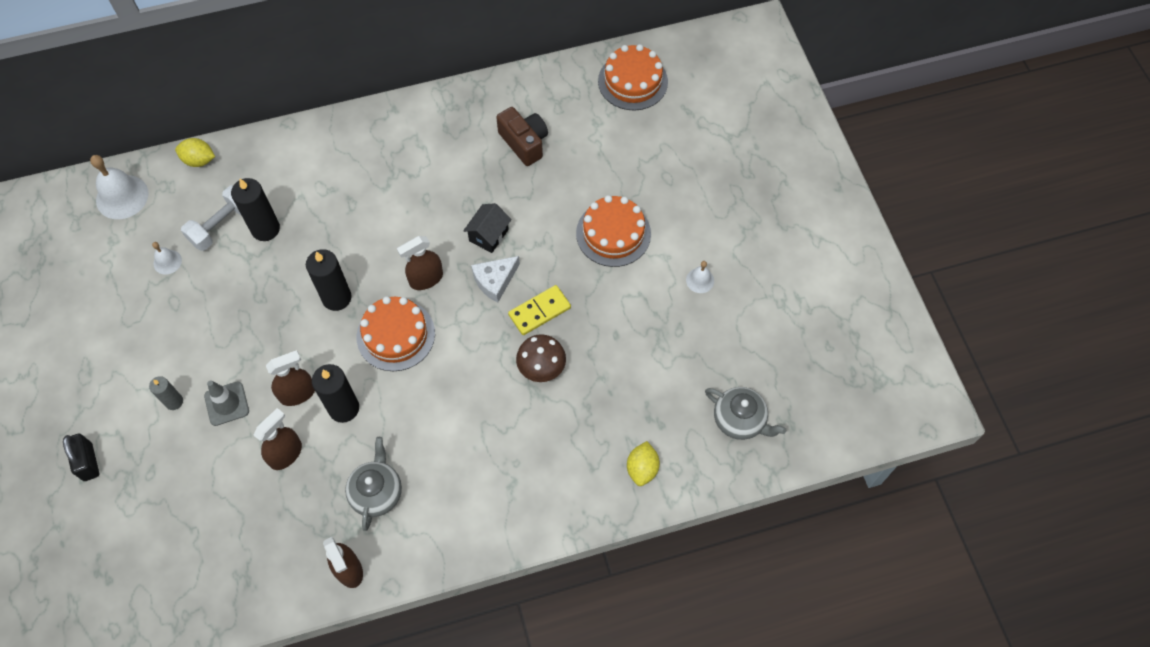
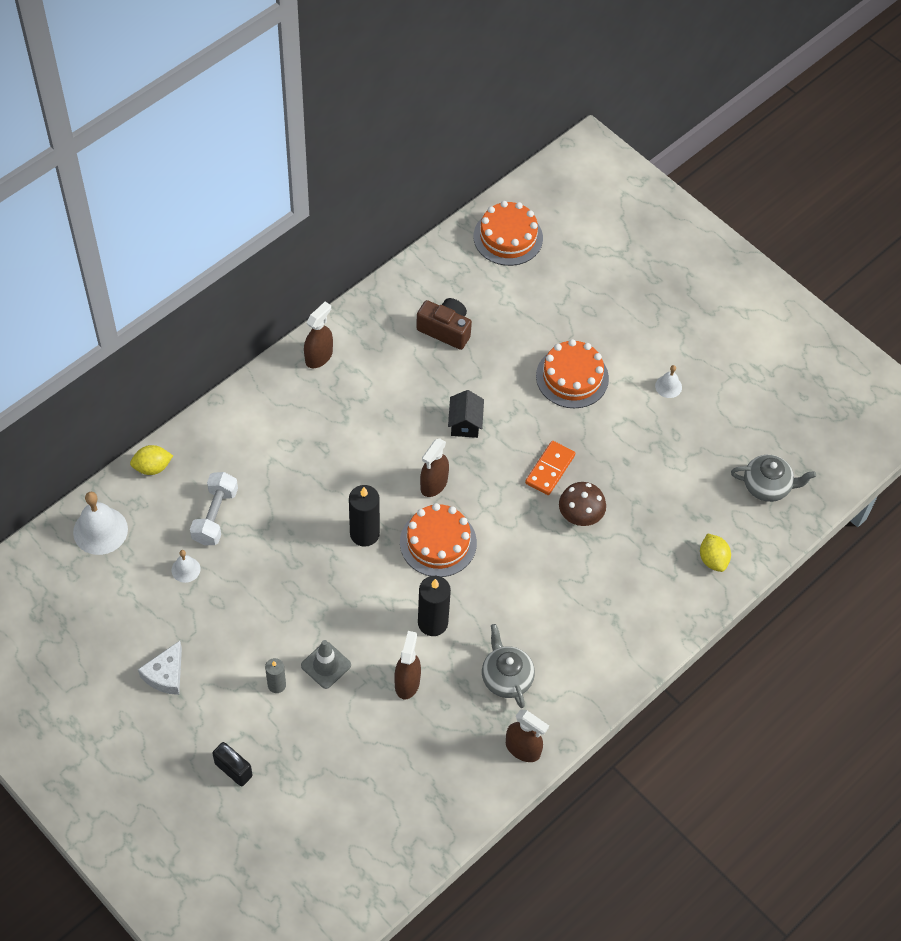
camera: 30 degrees left, 5 degrees down
(265, 229) = (258, 502): black candle -> none
(297, 393) = (384, 629): brown spray bottle -> brown spray bottle (319, 356)
(495, 281) = (495, 460): white cheese -> white cheese (165, 674)
(539, 311) = (550, 469): yellow domino -> orange domino

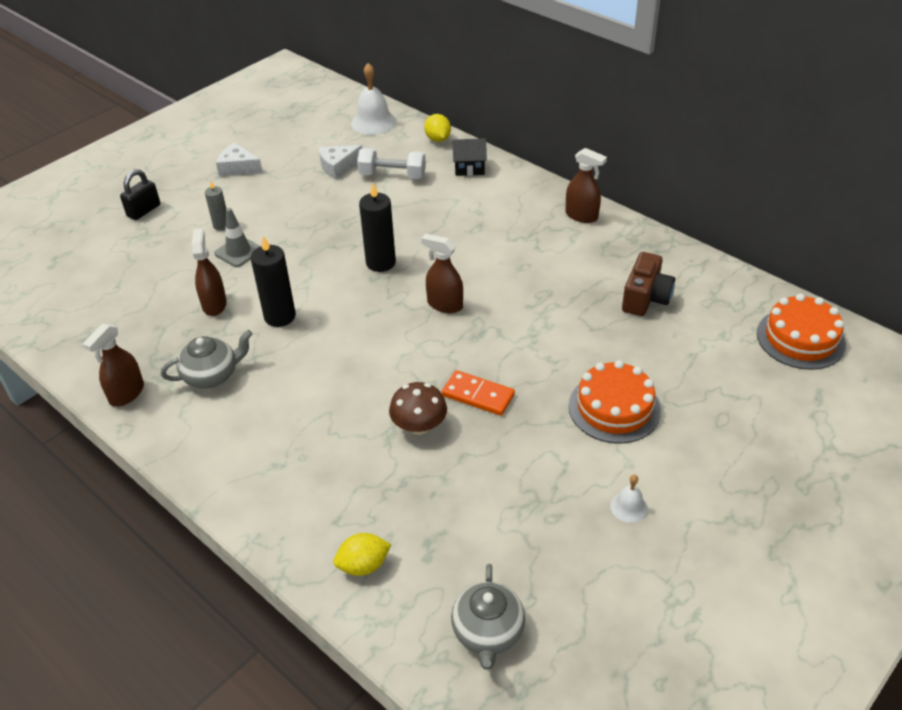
camera: 90 degrees right, 15 degrees down
(186, 569) = (338, 166): white bell -> white cheese
(407, 682) = (214, 304): brown spray bottle -> brown spray bottle turned 105 degrees counterclockwise
(438, 542) = (374, 313): orange cake -> none
(465, 423) = (526, 322): black house -> black house (469, 168)

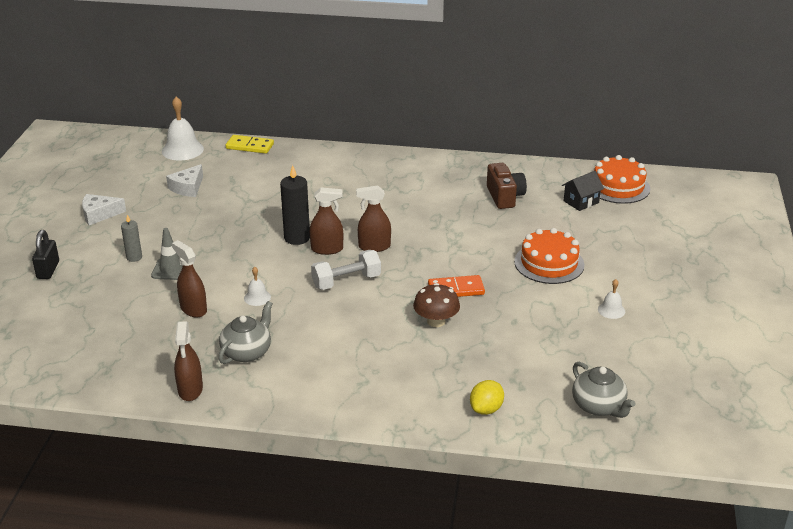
camera: 35 degrees left, 10 degrees down
(280, 316) = (257, 297): black candle -> white bell
(392, 175) = (240, 180): white dumbbell -> white dumbbell (346, 281)
(438, 139) = (250, 146): yellow lemon -> yellow domino
(469, 168) = (296, 158): black house -> black house (581, 202)
(581, 216) = (411, 163): brown spray bottle -> brown spray bottle (327, 249)

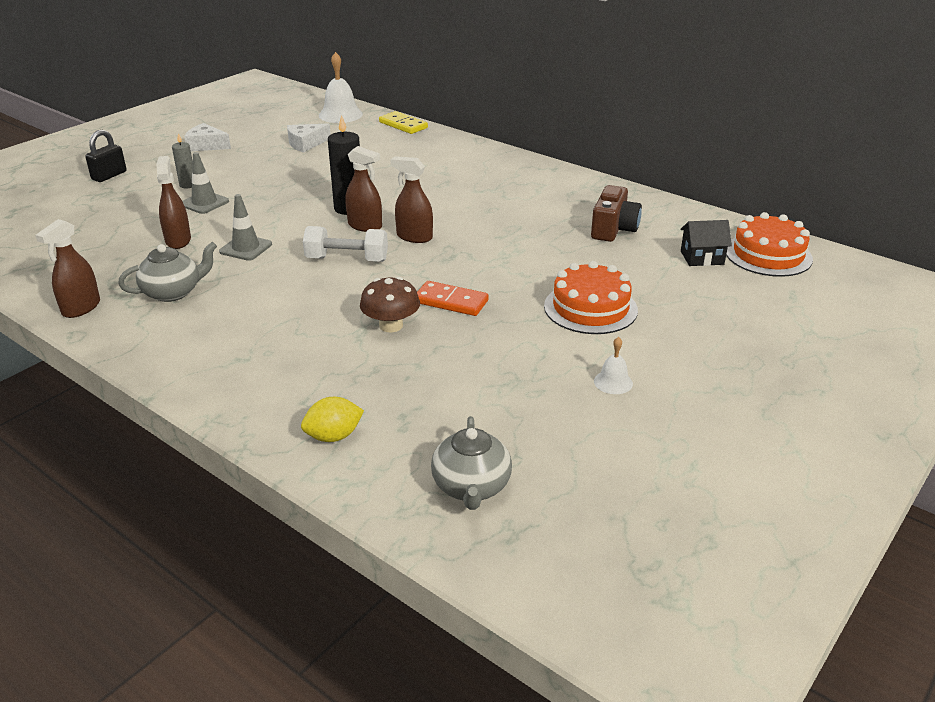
camera: 30 degrees right, 0 degrees up
(257, 297) = (246, 248): white bell -> grey traffic cone

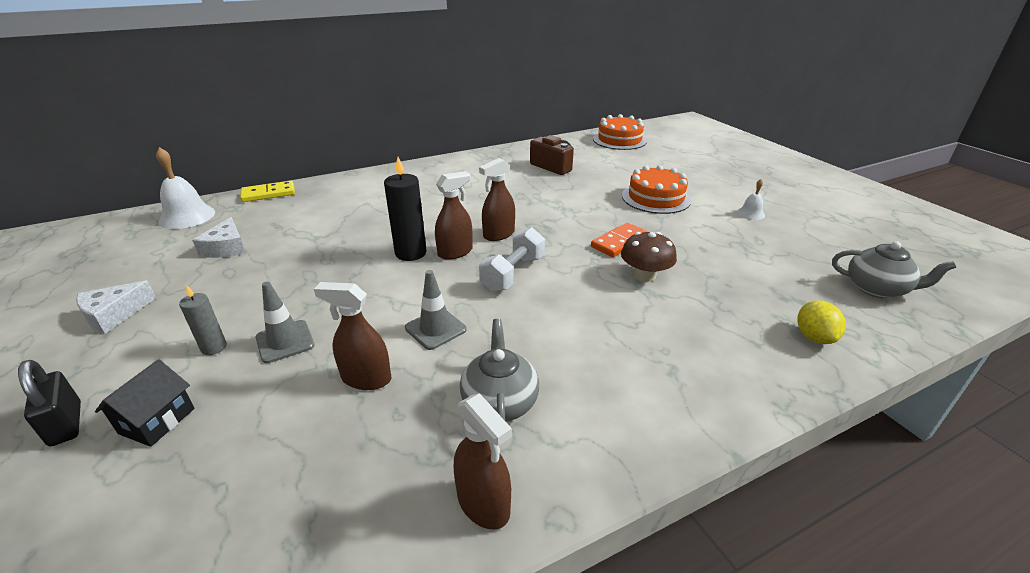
camera: 65 degrees left, 0 degrees up
(702, 258) = (611, 154): black house -> black house (157, 421)

